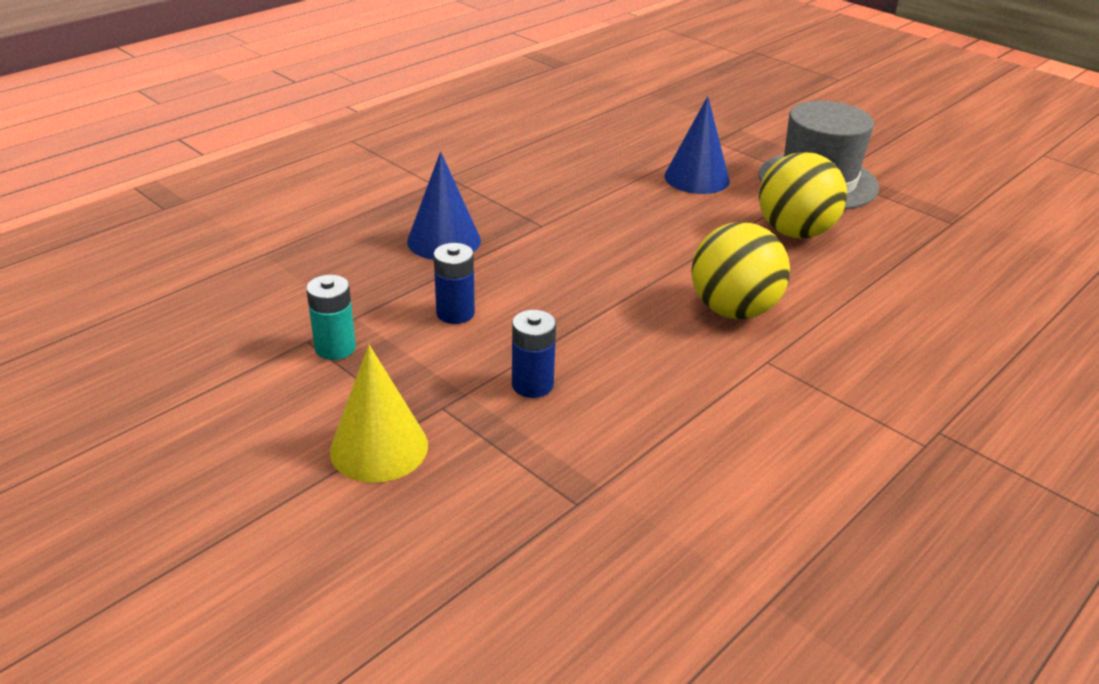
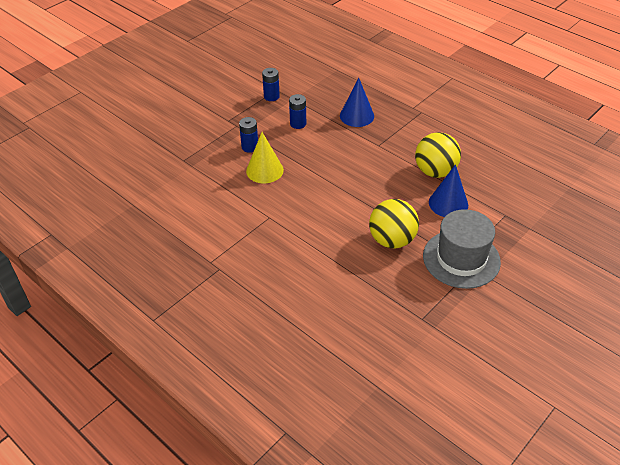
camera: 90 degrees right, 10 degrees up
(335, 348) = (271, 96): turquoise battery -> blue battery
(379, 447) = (214, 113): yellow cone -> yellow cone (264, 170)
(733, 310) = (309, 209): yellow ball -> yellow ball (435, 171)

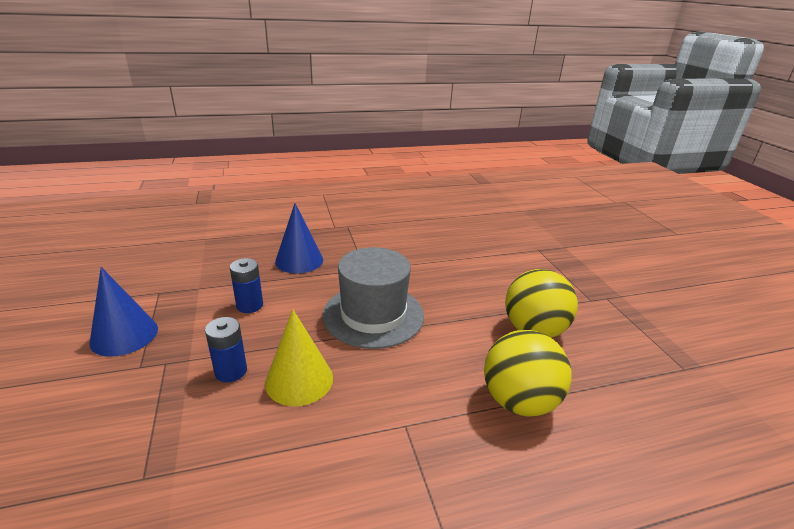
camera: 60 degrees left, 15 degrees down
(271, 96) = (164, 302): blue battery -> none
(435, 171) = (444, 256): yellow ball -> yellow ball (519, 401)
(448, 203) = (499, 270): blue cone -> blue cone (124, 335)
(461, 259) = (590, 299): grey hat -> grey hat (373, 315)

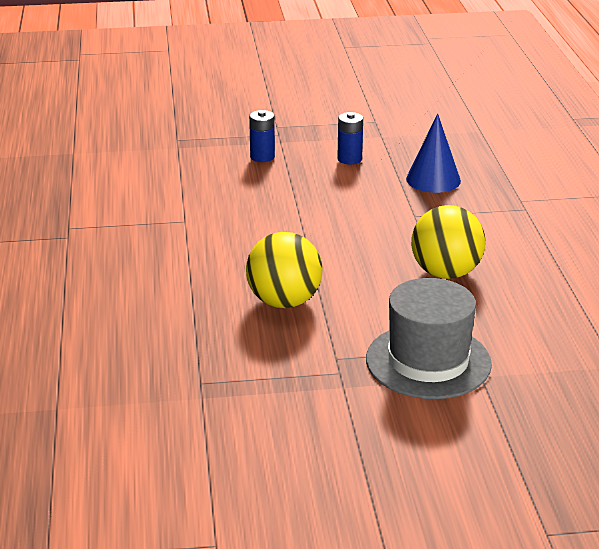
camera: 100 degrees right, 0 degrees up
(124, 335) = (315, 116): blue cone -> none
(299, 380) = (245, 182): yellow cone -> none
(373, 315) = (326, 215): grey hat -> grey hat (428, 361)
(519, 401) = (190, 273): yellow ball -> yellow ball (445, 273)

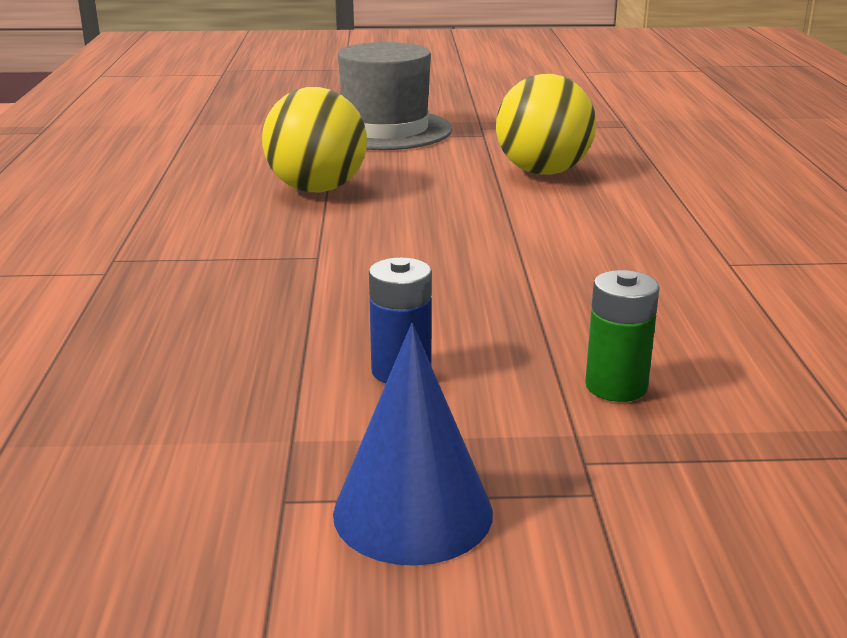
camera: 175 degrees left, 5 degrees down
(262, 157) = (616, 386): blue battery -> green battery
(433, 179) = (238, 315): blue cone -> blue cone (413, 512)

